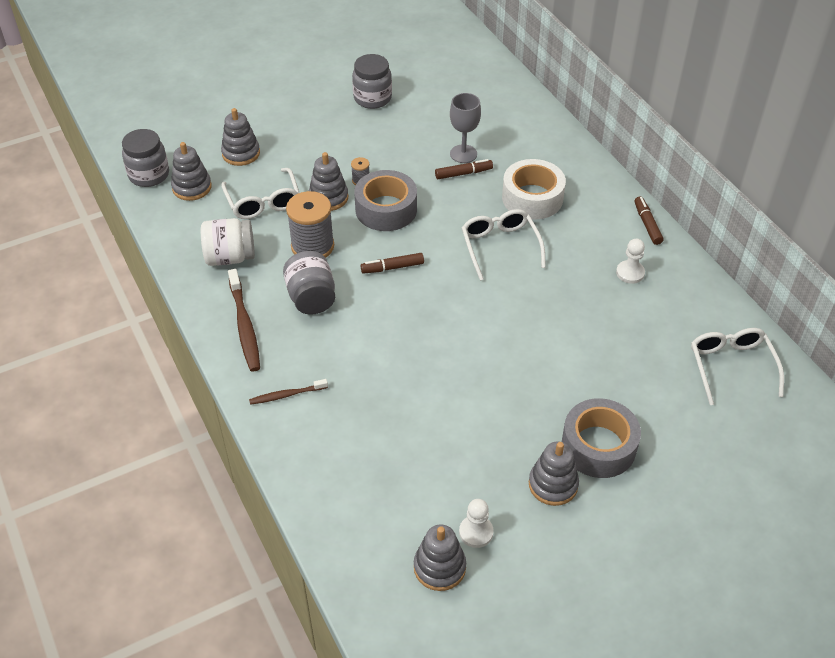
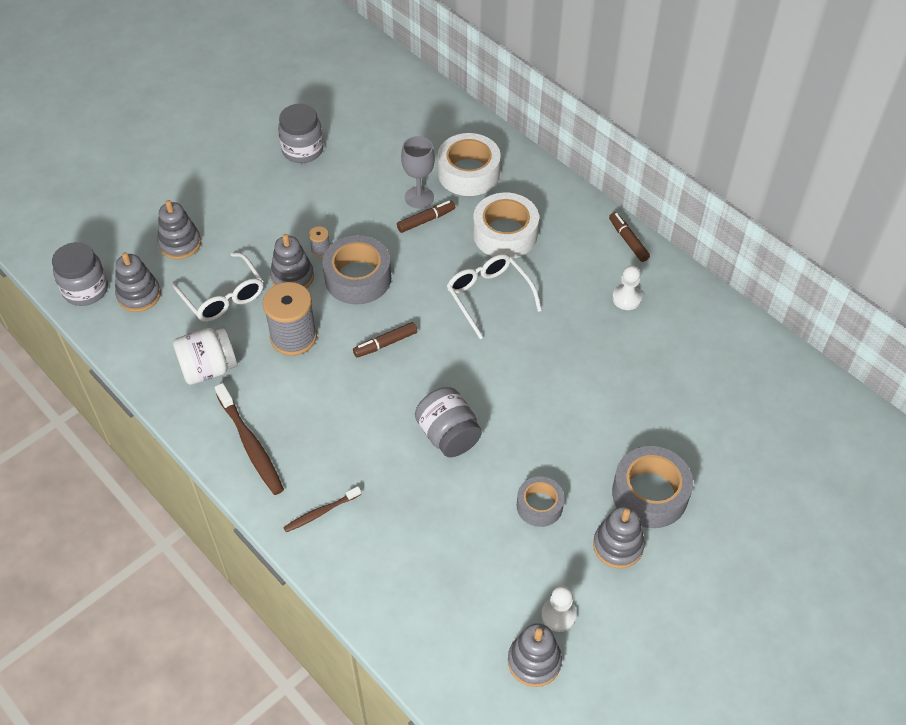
camera: 15 degrees left, 5 degrees up
(311, 298) = (311, 397): grey jar -> grey jar (448, 435)
(489, 433) = (539, 506): none -> grey tape
(515, 142) = (468, 173): none -> white tape
(731, 366) = (751, 379): white glasses -> none

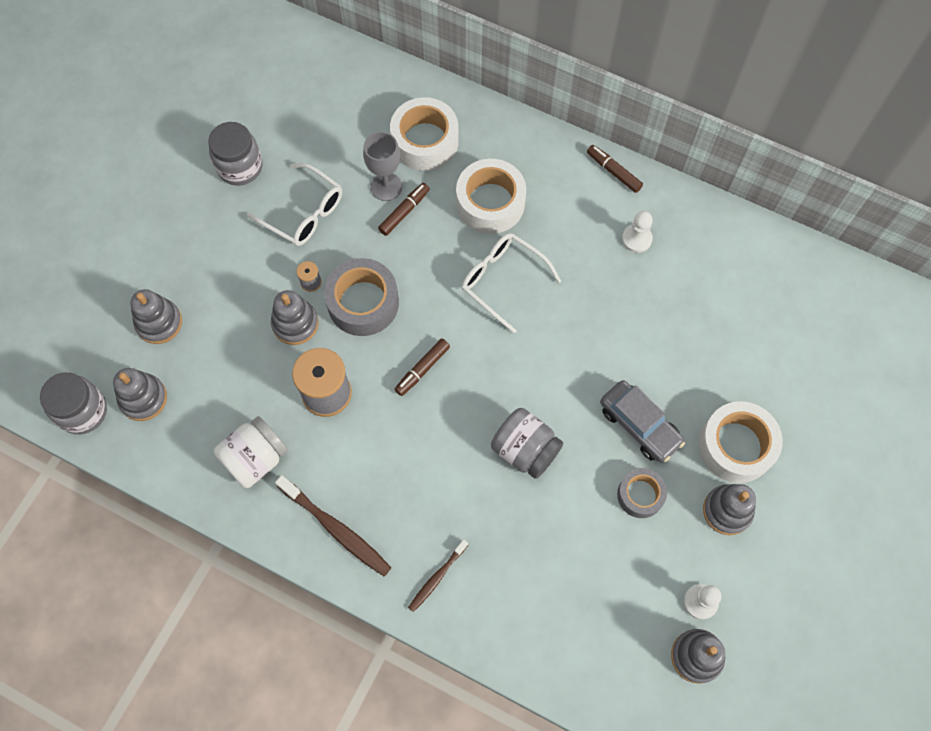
camera: 20 degrees left, 15 degrees up
(223, 296) = (233, 370): white glasses -> white glasses (304, 213)
(564, 448) = (639, 425): none -> grey car
(649, 494) = (736, 446): grey tape -> white tape

